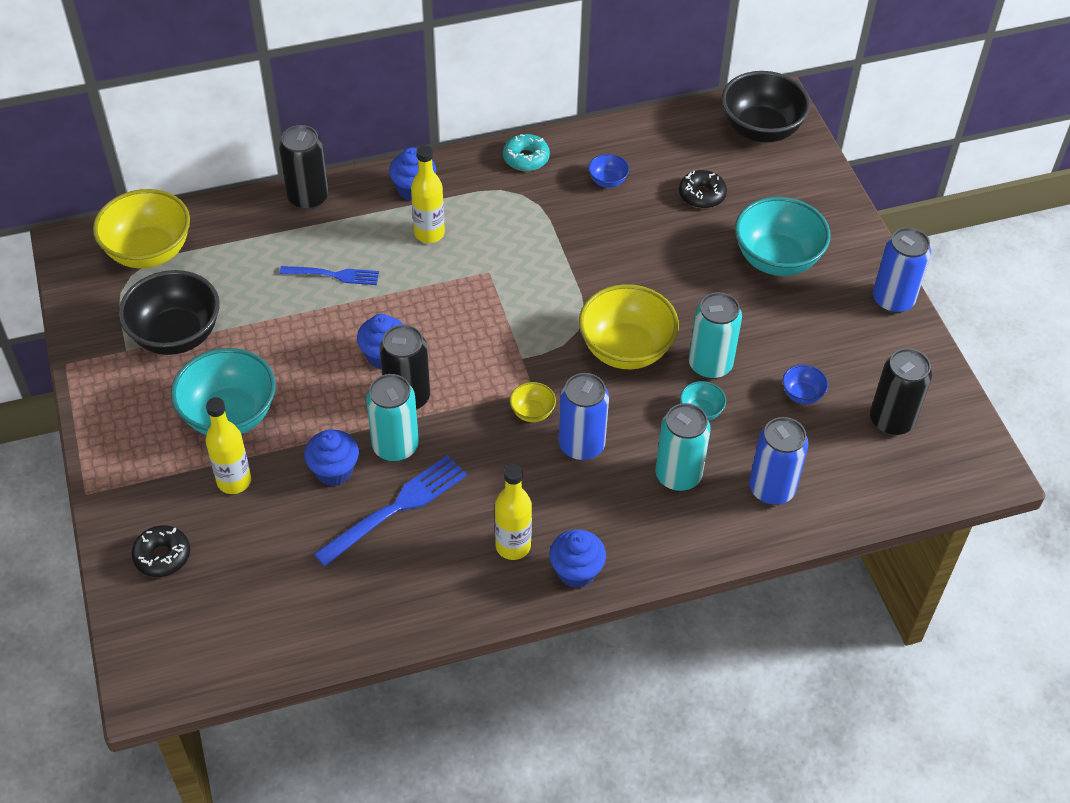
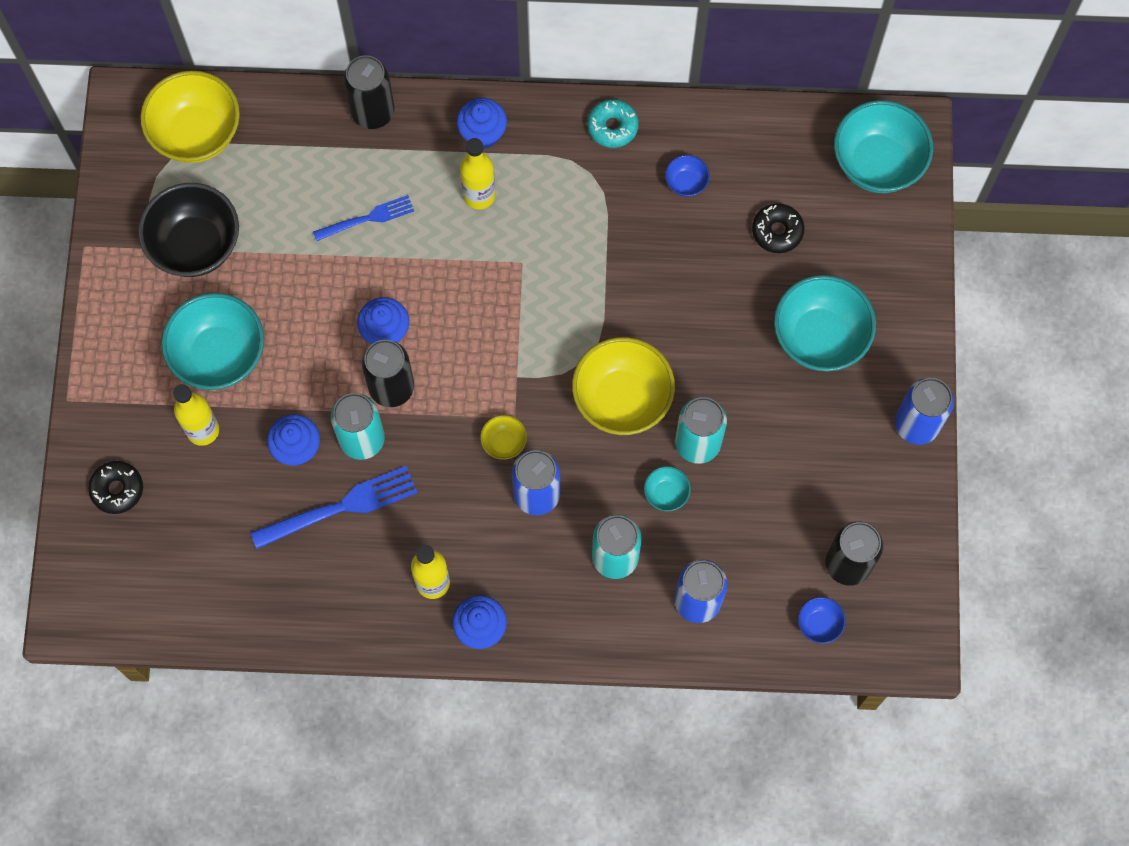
camera: 20 degrees right, 20 degrees up
(333, 275) = (367, 218): blue fork -> blue fork turned 45 degrees counterclockwise
(761, 129) = (877, 163): black bowl -> turquoise bowl
(802, 394) = (773, 506): blue bowl -> blue bowl (819, 624)

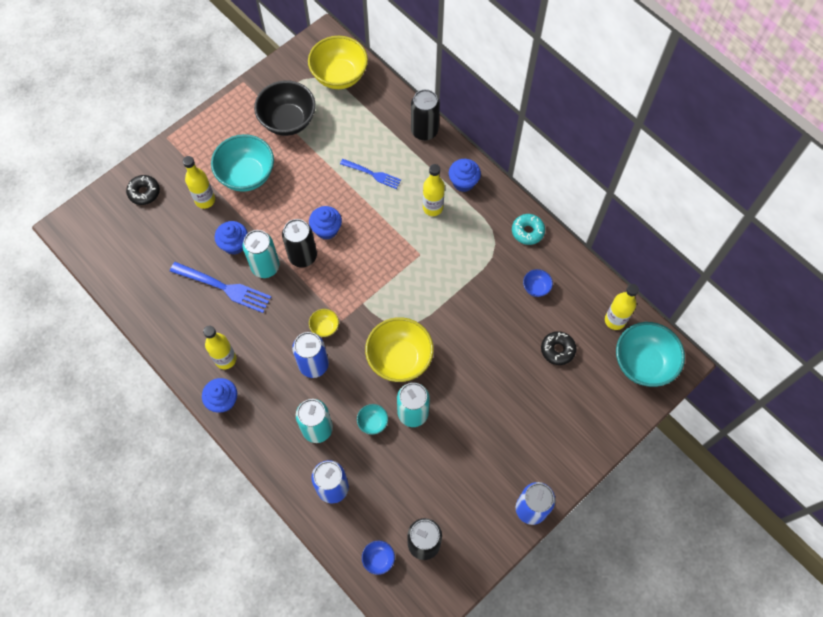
camera: 45 degrees right, 5 degrees down
(804, 143) = (615, 320): none -> yellow bottle
(819, 337) = (526, 419): turquoise bowl -> none

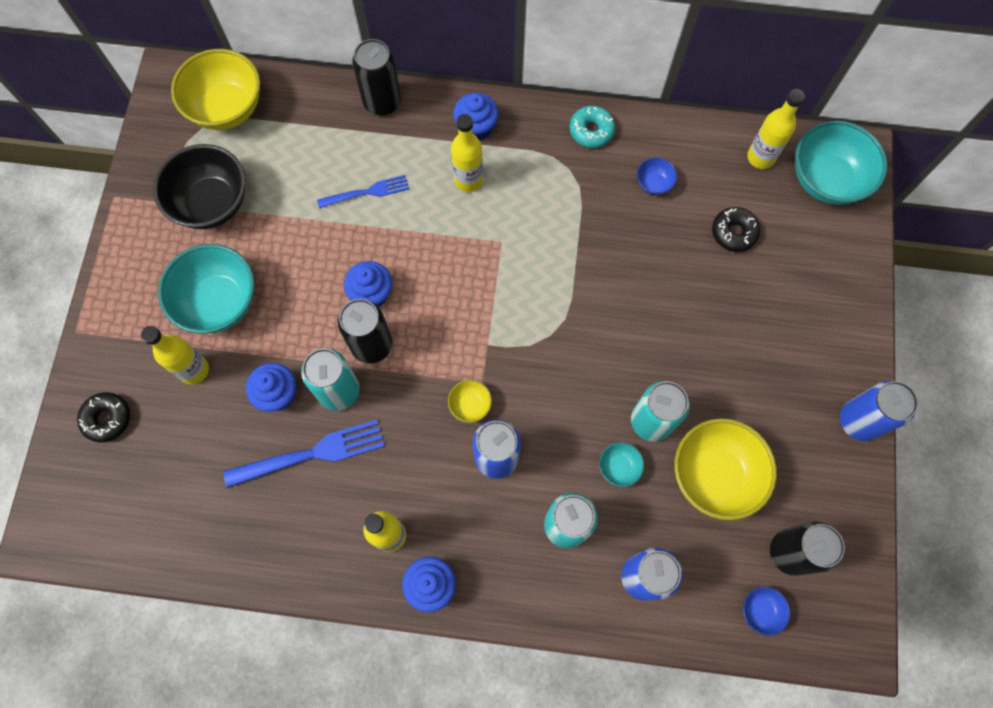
camera: 40 degrees left, 5 degrees up
(399, 358) = (583, 373): yellow bowl -> yellow bowl (714, 475)

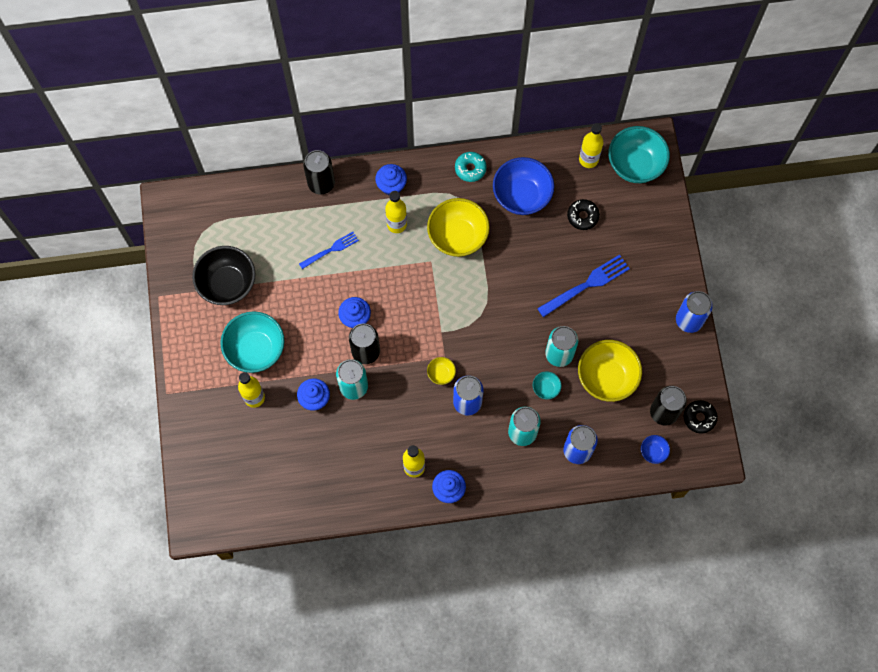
camera: 15 degrees left, 0 degrees up
(107, 419) = (208, 443): black donut -> black donut (699, 418)
(227, 108) = (215, 214): yellow bowl -> yellow bowl (458, 236)
(311, 454) = (348, 431): blue fork -> blue fork (586, 285)
(654, 184) = (522, 196): blue bowl -> blue bowl, size x2.20

